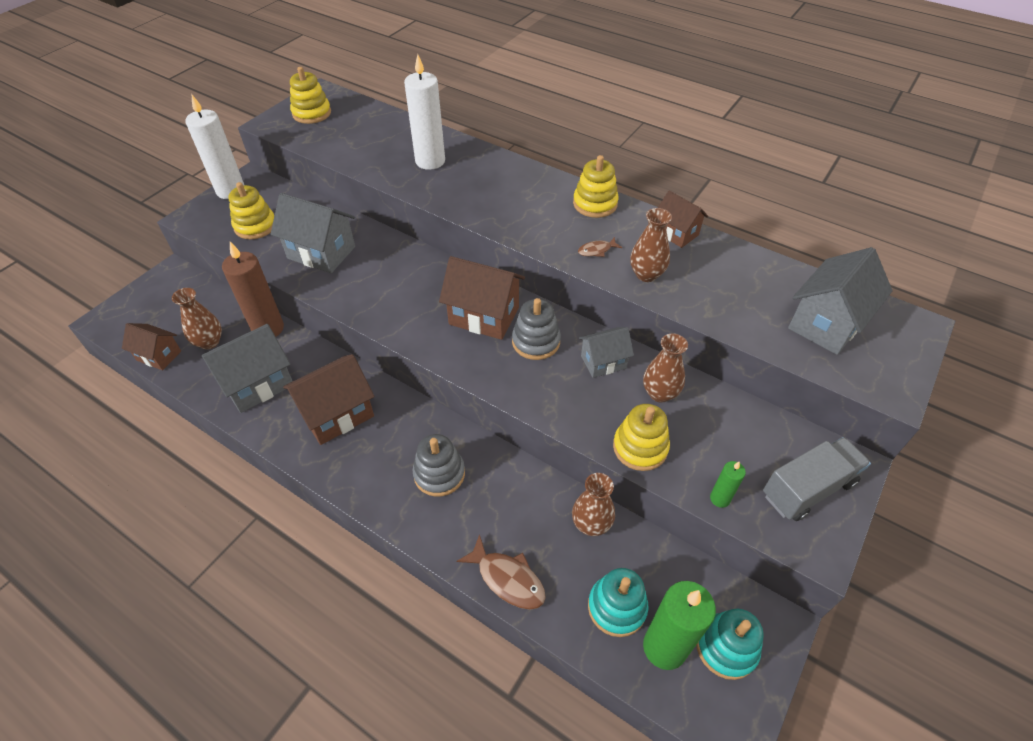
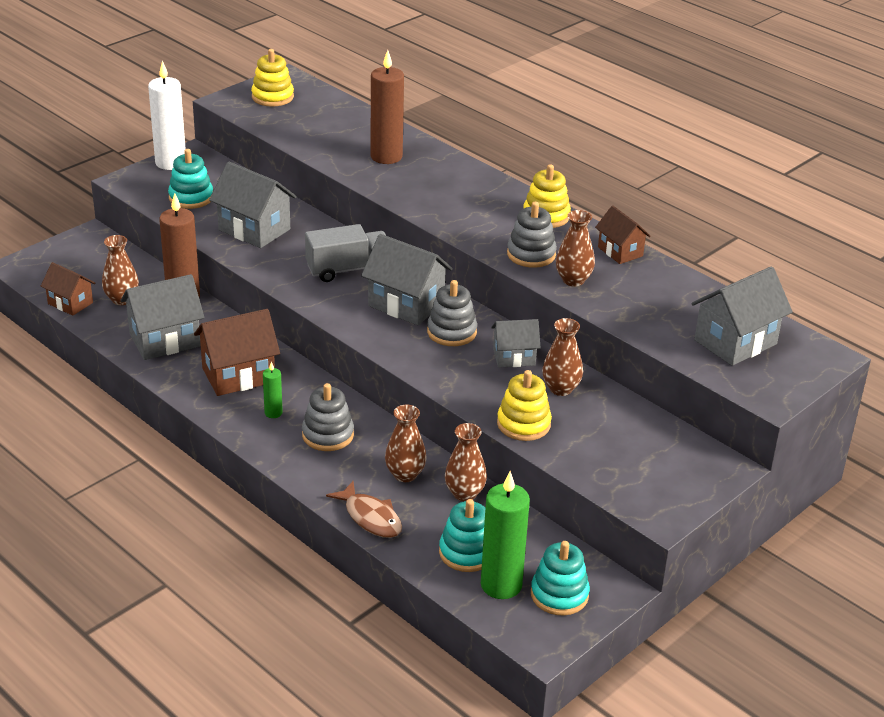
camera: 10 degrees right, 15 degrees down
(255, 226) = (191, 197): yellow stacking toy -> turquoise stacking toy
(430, 161) = (386, 156): white candle -> brown candle
(484, 316) = (406, 304): brown house -> grey house
(527, 511) = (405, 474): none -> brown vase
(596, 250) = (531, 254): brown fish -> grey stacking toy
(720, 498) = (584, 470): green candle -> green candle (273, 413)
(808, 489) = (673, 477): grey truck -> grey truck (348, 269)

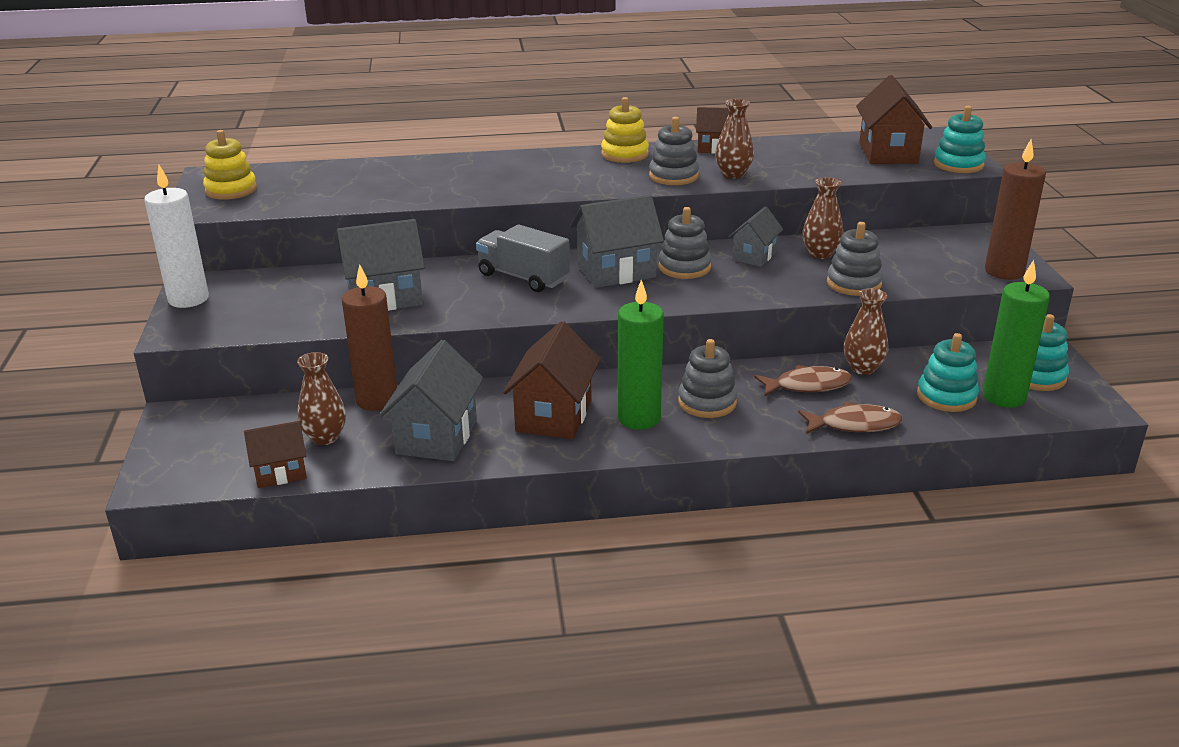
camera: 50 degrees left, 5 degrees down
(191, 197) = (272, 309): turquoise stacking toy -> turquoise stacking toy (958, 164)
(273, 413) = (639, 418): green candle -> green candle, size x2.06
(348, 269) = (523, 277): grey truck -> grey truck turned 75 degrees counterclockwise
(386, 156) = (428, 178): brown candle -> brown candle (1004, 271)
(405, 474) = (808, 385): brown vase -> brown fish
(523, 424) = (854, 283): yellow stacking toy -> grey stacking toy
(735, 342) = (888, 153): grey house -> brown house

